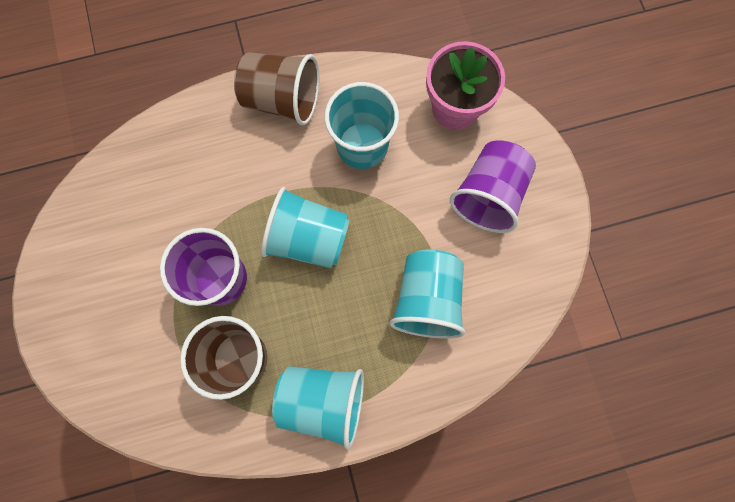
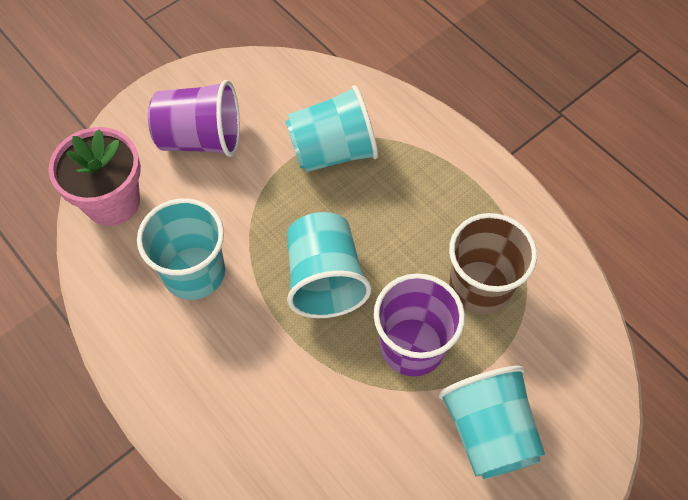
camera: 115 degrees left, 15 degrees down
(282, 100) = (170, 382): brown cup -> none
(323, 400) = (474, 198): turquoise cup -> turquoise cup (488, 432)

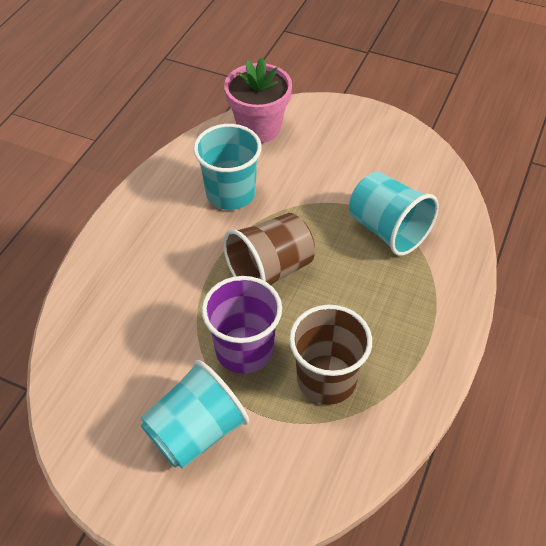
camera: 65 degrees right, 10 degrees down
(201, 139) = (342, 150): purple cup -> none
(324, 279) = (270, 270): turquoise cup -> brown cup

